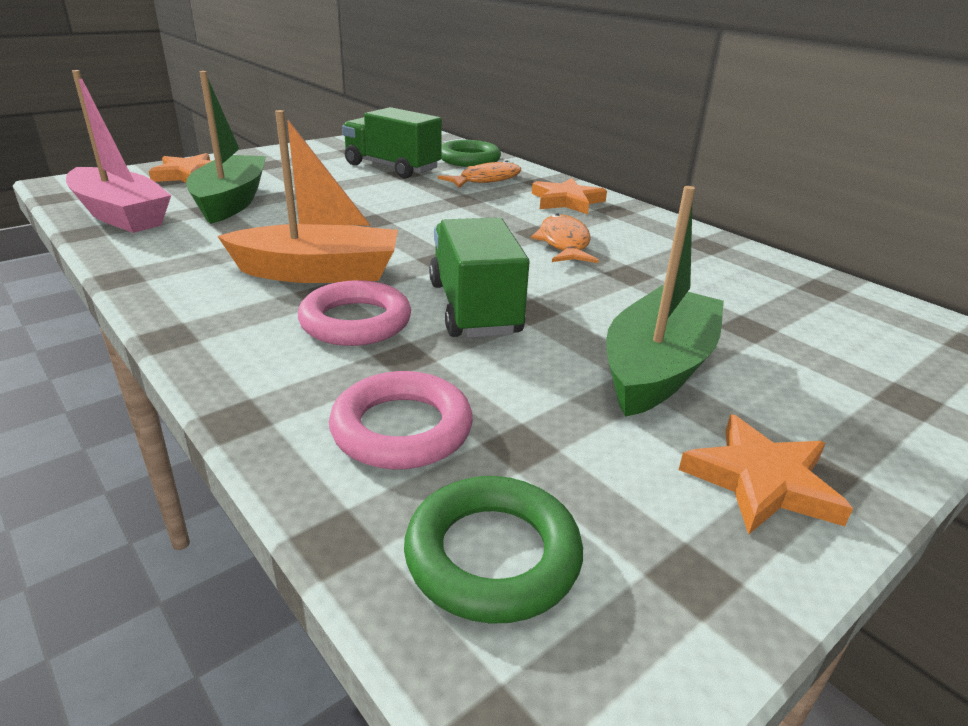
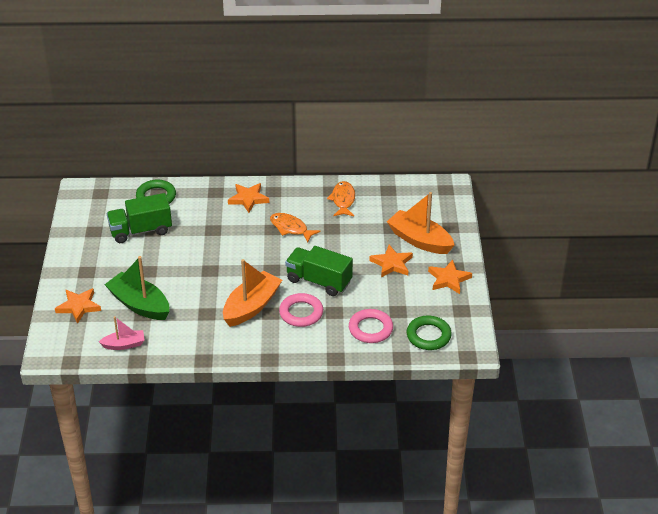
camera: 50 degrees left, 10 degrees up
(121, 215) = (124, 344): pink boat -> pink boat, size x0.56
(486, 180) = (194, 208): orange fish -> orange fish (343, 200)
(657, 368) = (392, 264): green boat -> orange star
(787, 375) = (420, 240): none -> orange boat

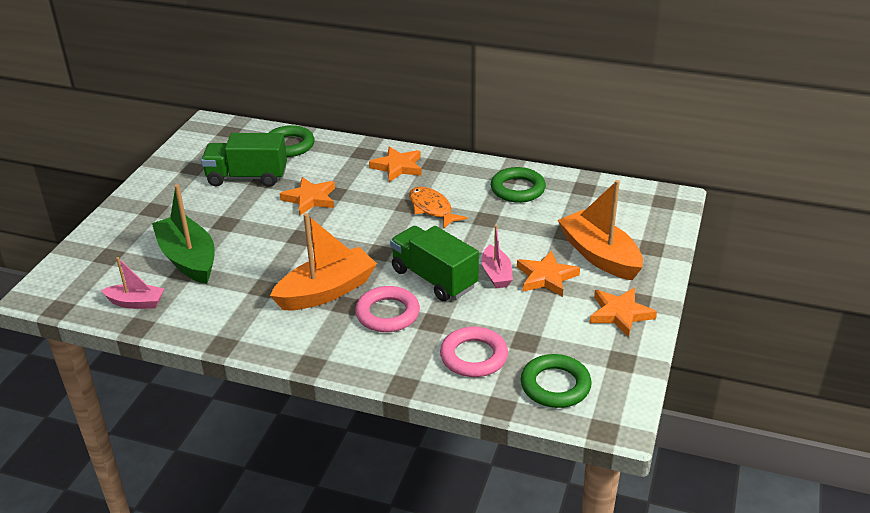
camera: 20 degrees right, 5 degrees down
(78, 306) = (115, 246): orange star -> orange star (310, 199)
(343, 200) = (517, 189): orange fish -> green ring
(358, 269) = (496, 274): none -> pink boat

